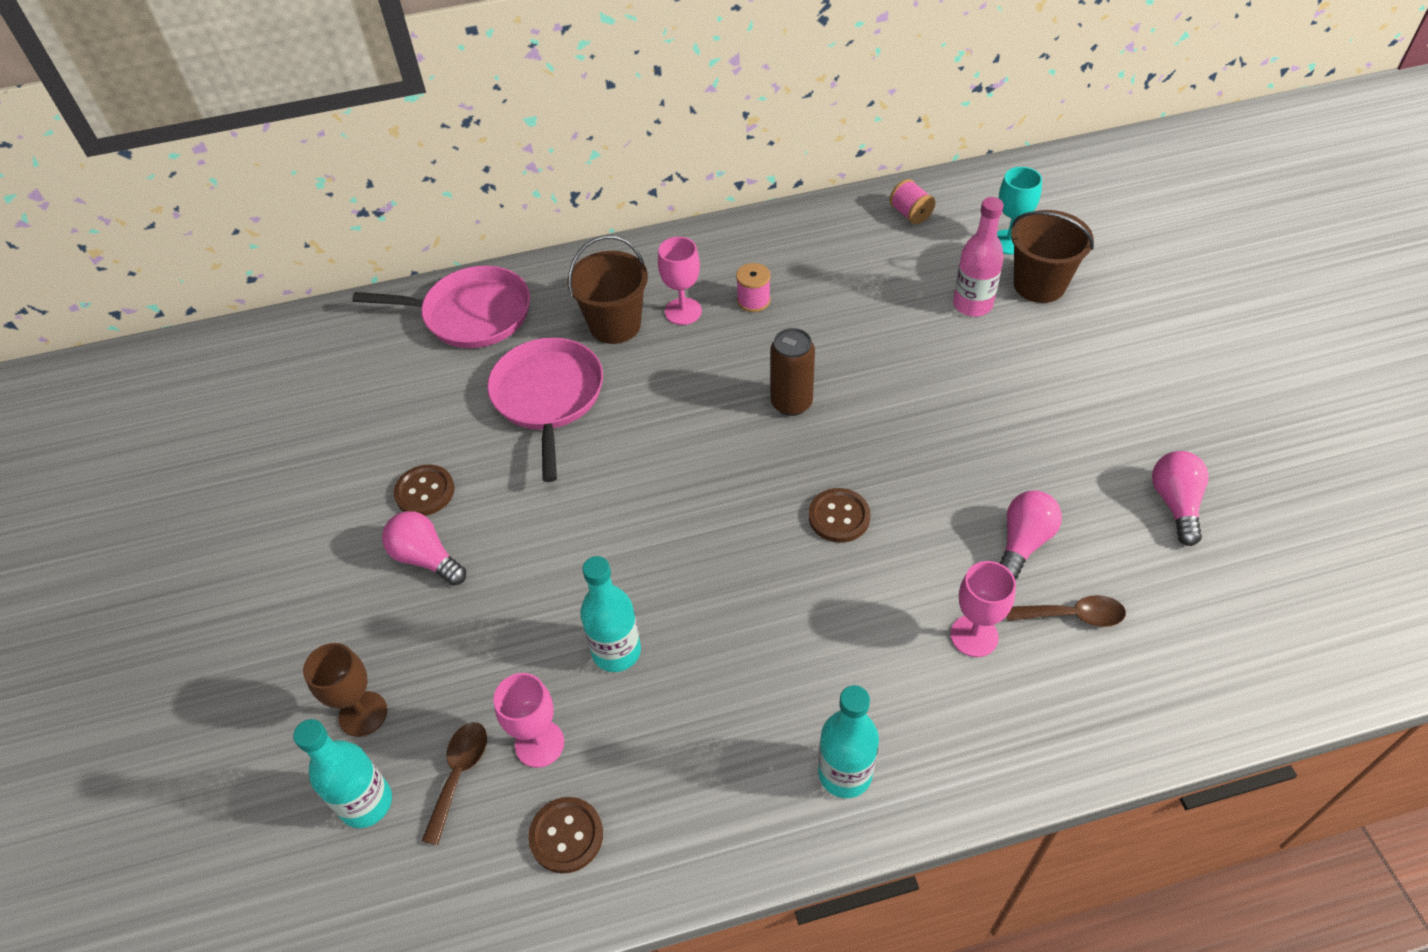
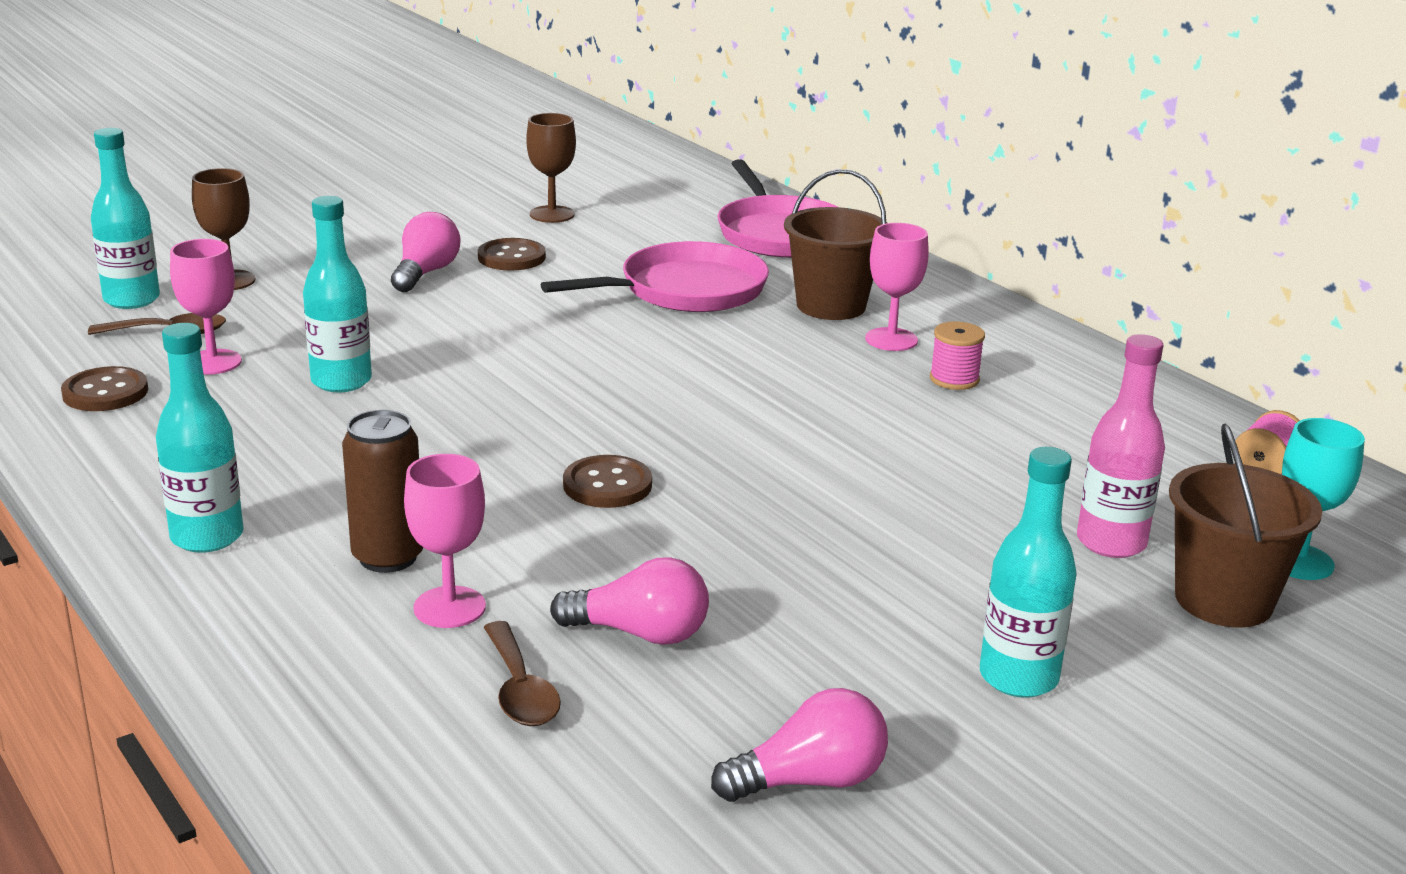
camera: 65 degrees right, 25 degrees down
(345, 445) = (552, 214): none -> brown goblet
(791, 403) = (786, 428): brown can -> brown can (388, 557)
(1096, 390) = (1018, 678): none -> turquoise bottle

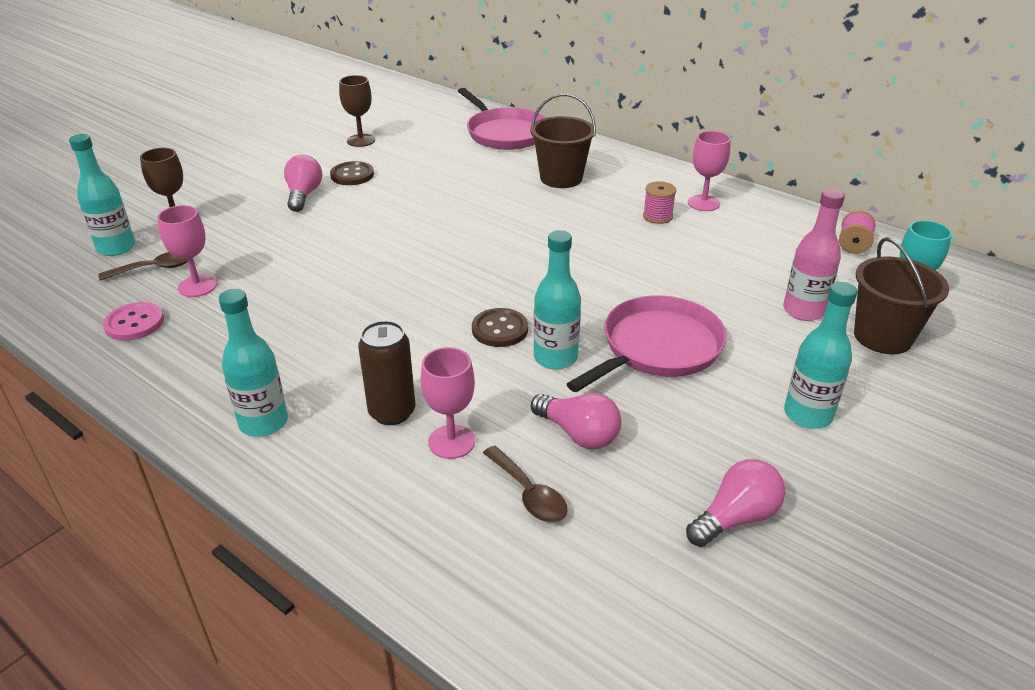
camera: 15 degrees left, 10 degrees up
(105, 392) = (134, 323): brown button -> pink button
(341, 381) = (291, 285): turquoise bottle -> turquoise bottle (555, 358)
(640, 633) = (578, 434): pink light bulb -> pink light bulb turned 45 degrees clockwise
(686, 290) = (471, 181): pink pan -> pink pan (657, 348)
(891, 339) = (608, 195): pink goblet -> pink goblet (703, 203)

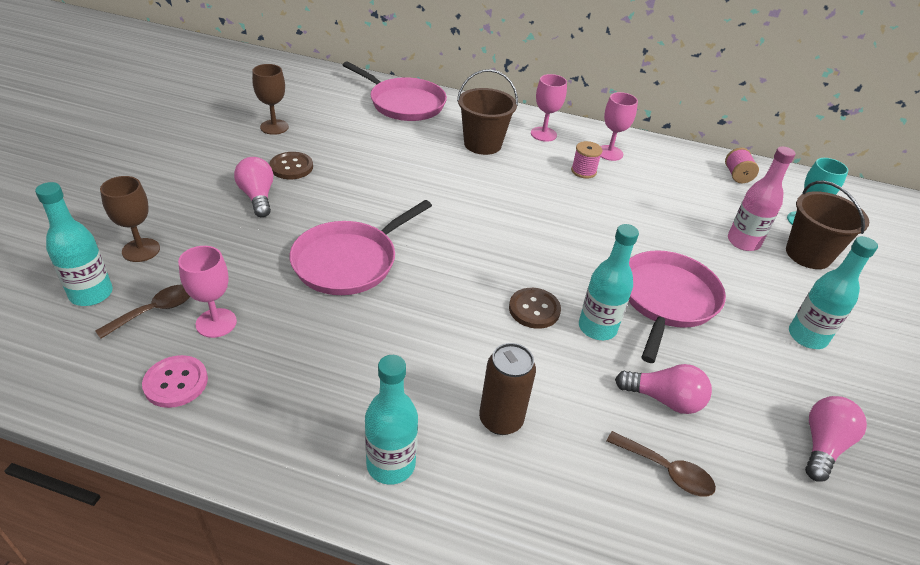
camera: 25 degrees left, 5 degrees up
(347, 259) = (349, 261): none -> pink pan
(451, 442) = (571, 436): pink goblet -> pink goblet (543, 134)

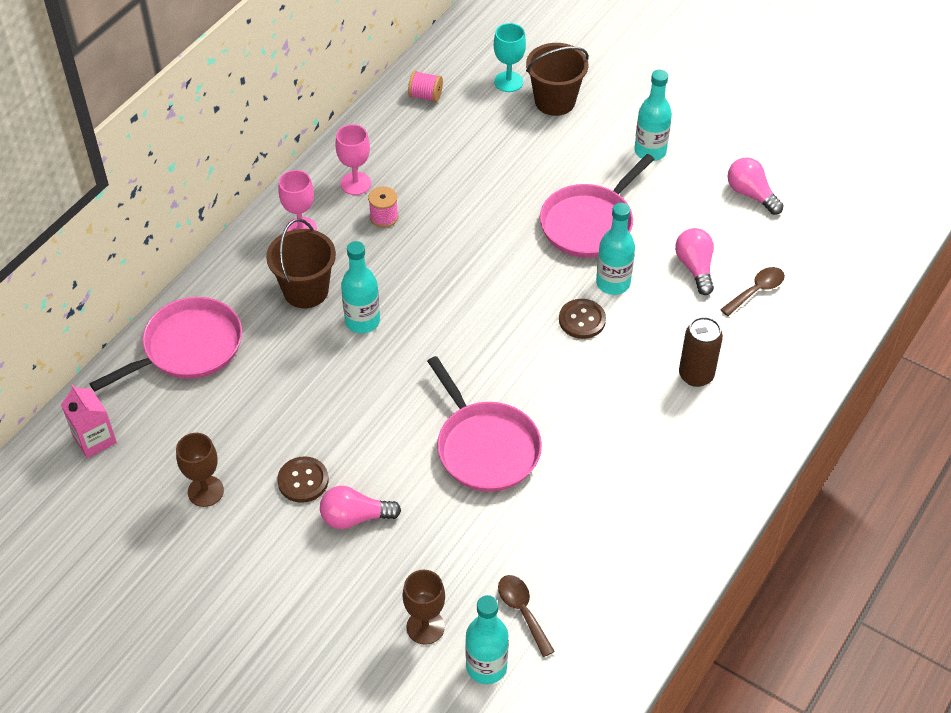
camera: 70 degrees left, 10 degrees up
(176, 383) = (617, 592): pink button -> none
(216, 323) = (549, 561): pink goblet -> none
(311, 81) = (94, 439): none -> pink carton
(391, 465) = (724, 453): turquoise bottle -> turquoise bottle (362, 321)
(664, 399) = (695, 267): pink light bulb -> pink light bulb turned 45 degrees counterclockwise
(666, 299) = (589, 223): pink pan -> pink pan turned 90 degrees counterclockwise
(743, 242) = (527, 138): pink bottle -> none

